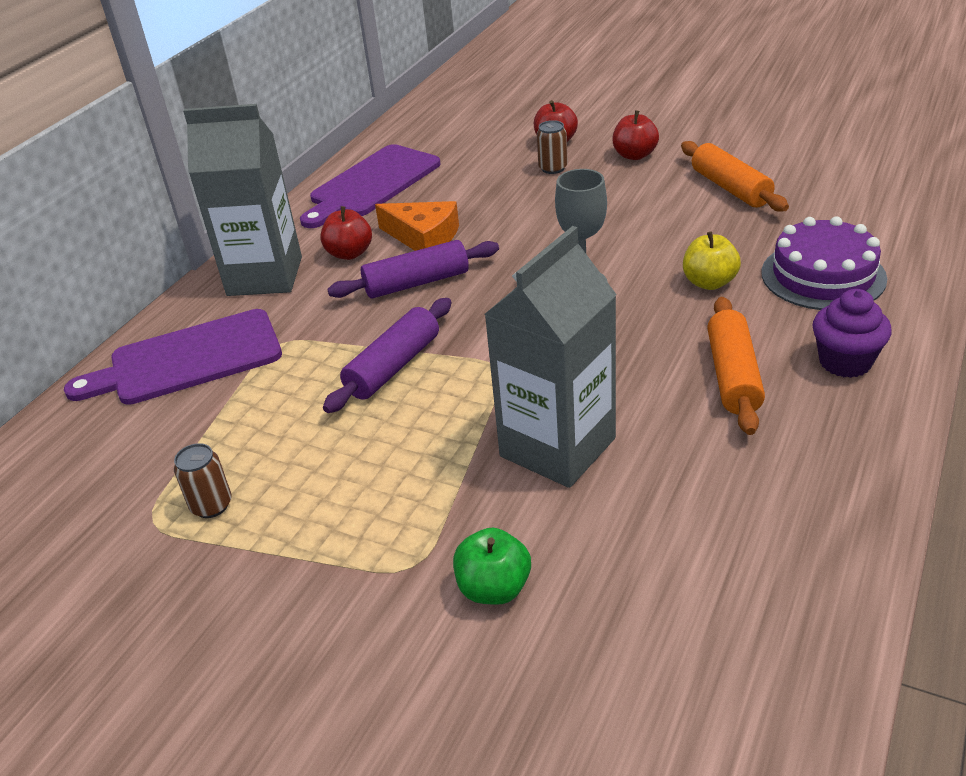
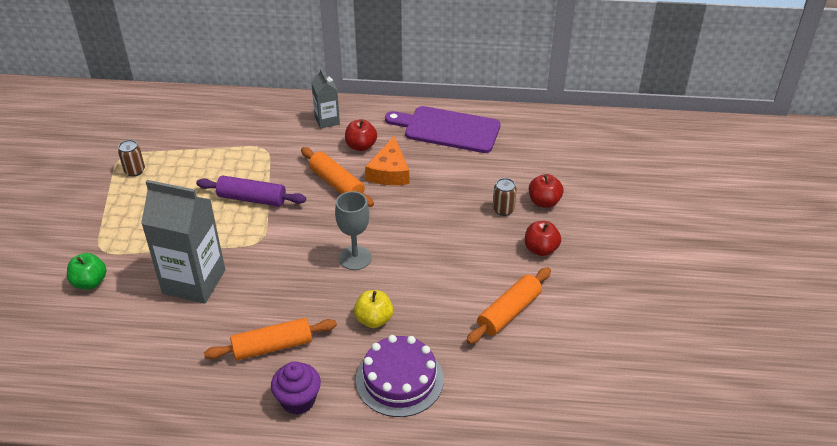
camera: 65 degrees right, 5 degrees up
(188, 360) = (242, 121): purple cutting board -> none
(265, 276) = (327, 120): grey carton -> grey carton, size x0.52
(417, 283) = (336, 184): purple rolling pin -> orange rolling pin

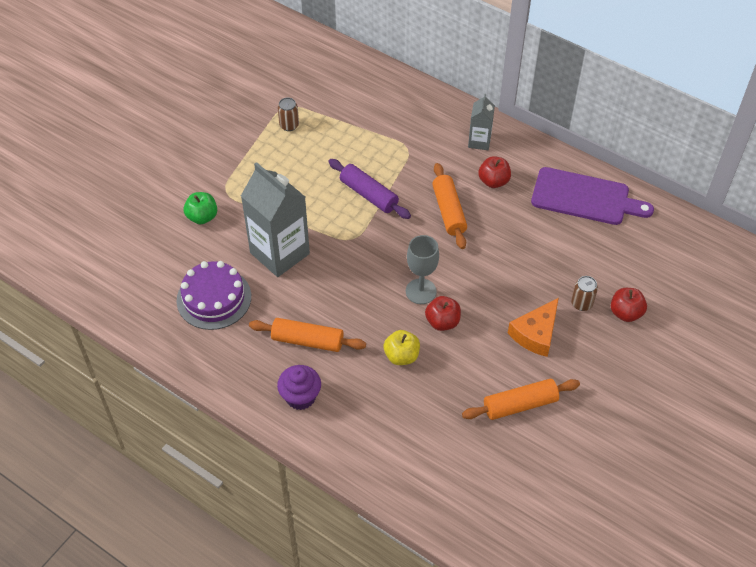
camera: 30 degrees right, 10 degrees up
(389, 172) = (503, 219): orange cheese -> orange cheese (536, 333)
(399, 380) = (389, 419): purple cake -> purple cake (214, 298)
(448, 129) = (585, 197): purple cutting board -> purple cutting board turned 150 degrees clockwise
(540, 249) = (589, 358): red apple -> red apple (442, 322)

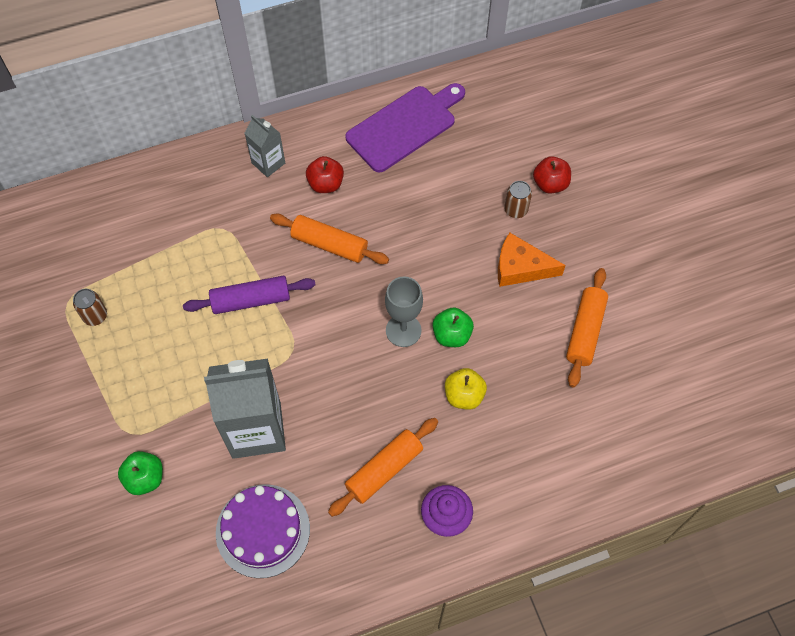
camera: 55 degrees left, 10 degrees up
(442, 322) = (451, 335): red apple -> green apple
(536, 333) = (520, 267): orange cheese -> orange cheese turned 120 degrees clockwise

